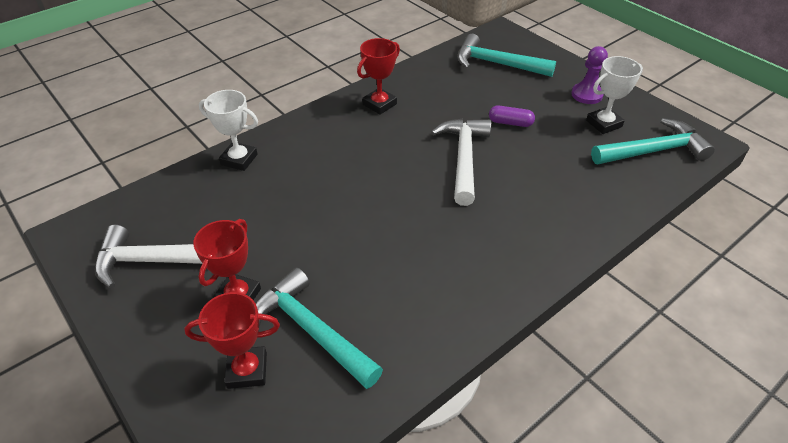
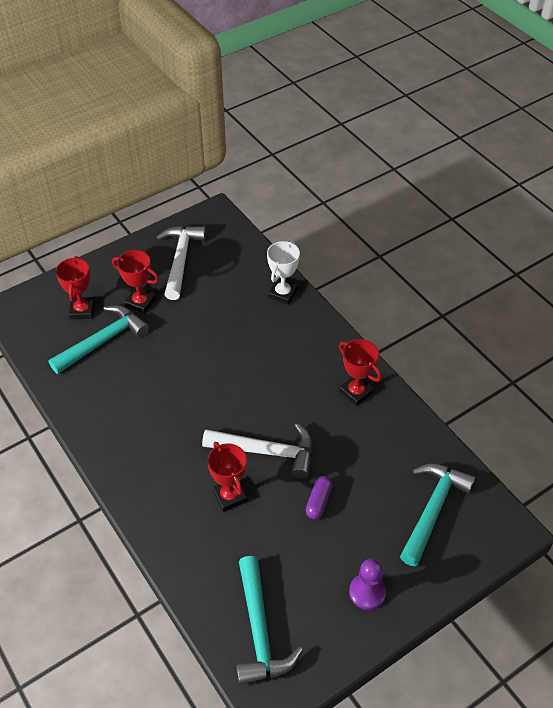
camera: 95 degrees right, 5 degrees up
(524, 180) = (230, 496): none -> red trophy
(604, 123) = (311, 594): white trophy -> none

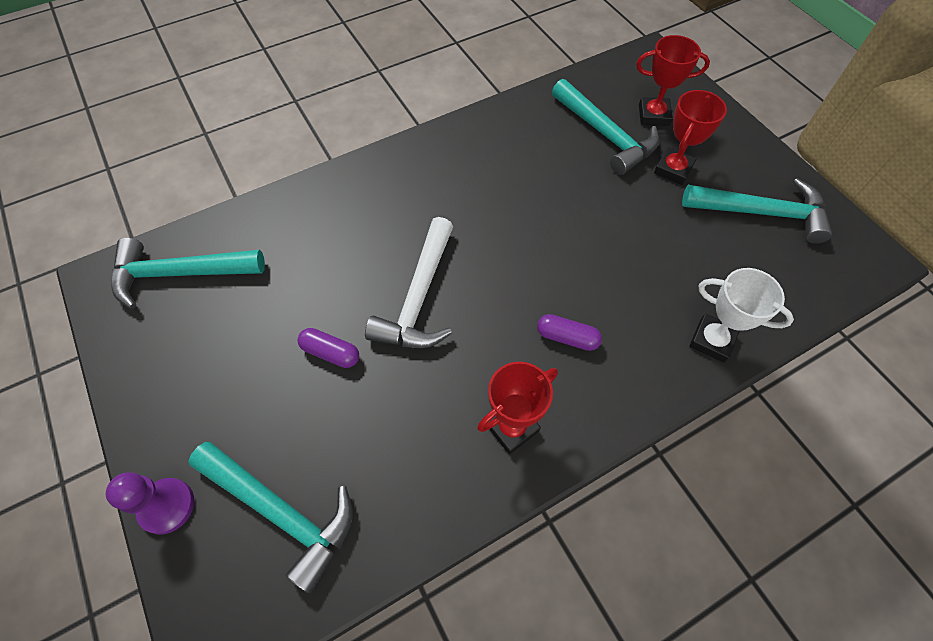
camera: 95 degrees right, 10 degrees up
(180, 260) = (761, 213): white hammer -> turquoise hammer
(230, 496) = (360, 254): red trophy -> none
(289, 365) = (567, 337): none -> purple capsule
(367, 592) = (184, 397): purple pawn -> purple pawn (167, 506)

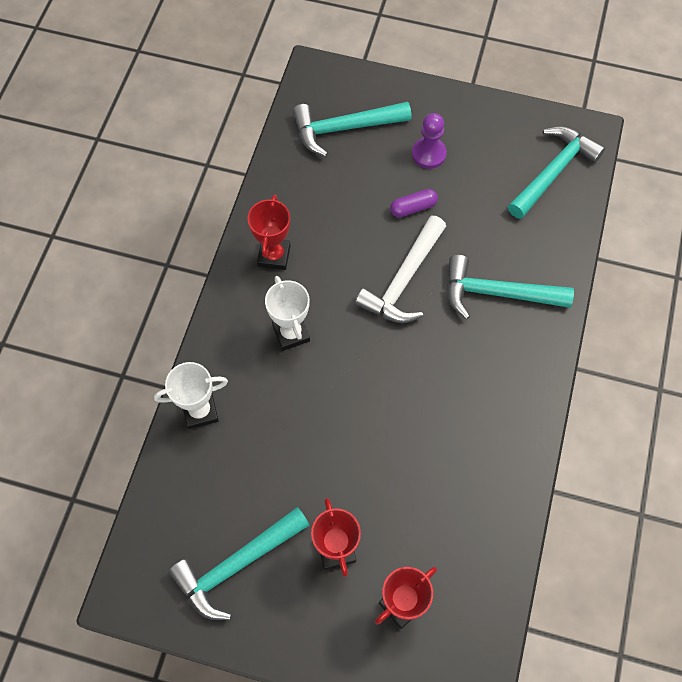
camera: 135 degrees right, 5 degrees up
(167, 506) = (398, 88): purple pawn -> purple pawn (428, 154)
(419, 297) = (404, 280): white hammer -> white hammer turned 120 degrees counterclockwise
(567, 337) = (291, 333): purple capsule -> white trophy
(605, 135) = (420, 539): turquoise hammer -> turquoise hammer (497, 293)

